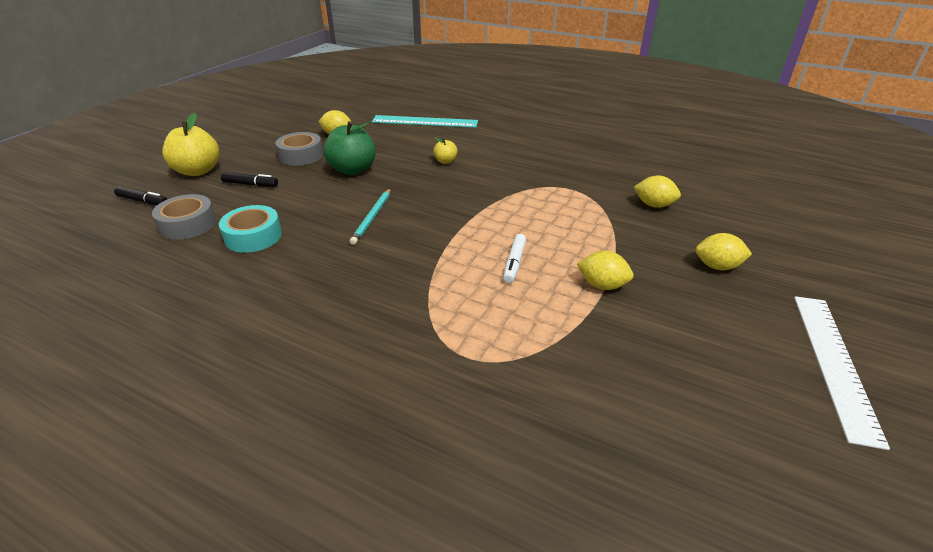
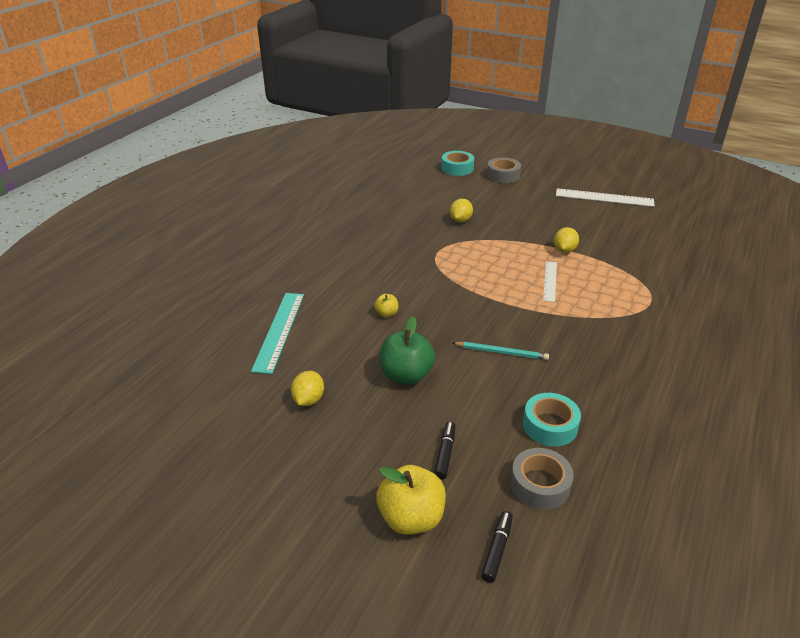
camera: 90 degrees left, 0 degrees up
(301, 155) = (368, 423): grey tape -> grey tape (503, 175)
(514, 263) = (550, 281): white marker -> white ruler
(717, 266) = (532, 211): yellow lemon -> none
(820, 208) = (457, 168): none -> turquoise tape

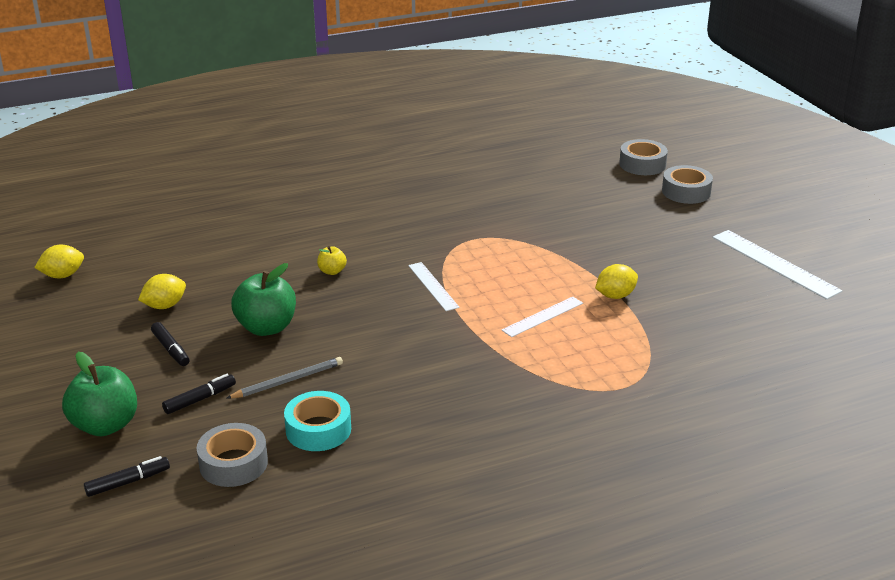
camera: 40 degrees right, 5 degrees down
(279, 331) = (223, 243): turquoise ruler -> none
(366, 430) = (171, 349): none -> black marker
(411, 518) = (105, 425): yellow apple -> green apple
(457, 168) = (642, 164): turquoise tape -> grey tape
(460, 220) = (550, 219): yellow lemon -> yellow lemon (63, 275)
(463, 293) = (433, 286): none -> white ruler
(479, 404) = (288, 381): none -> grey pencil
(501, 352) = (379, 352): turquoise pencil -> none

